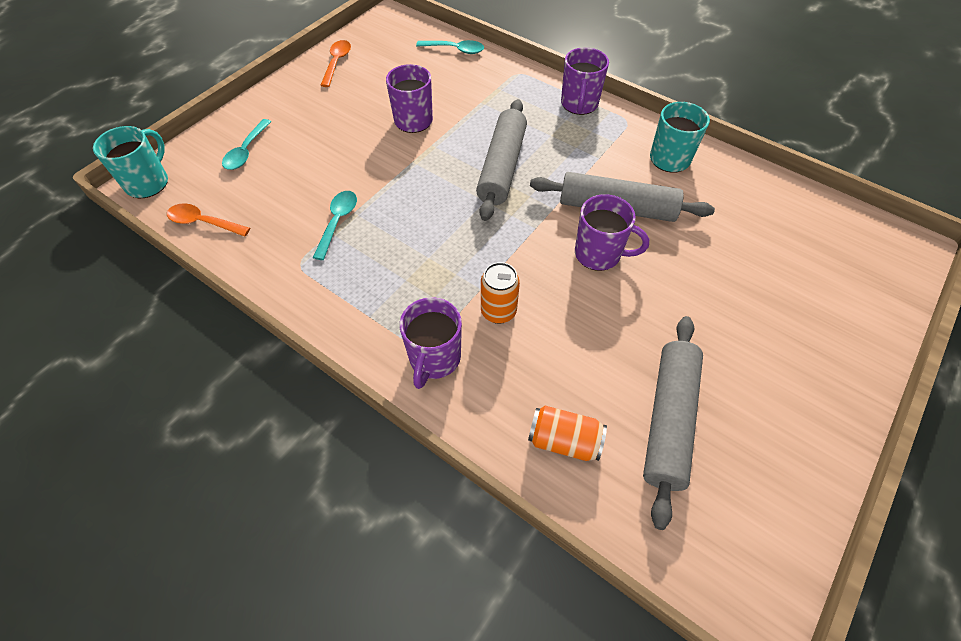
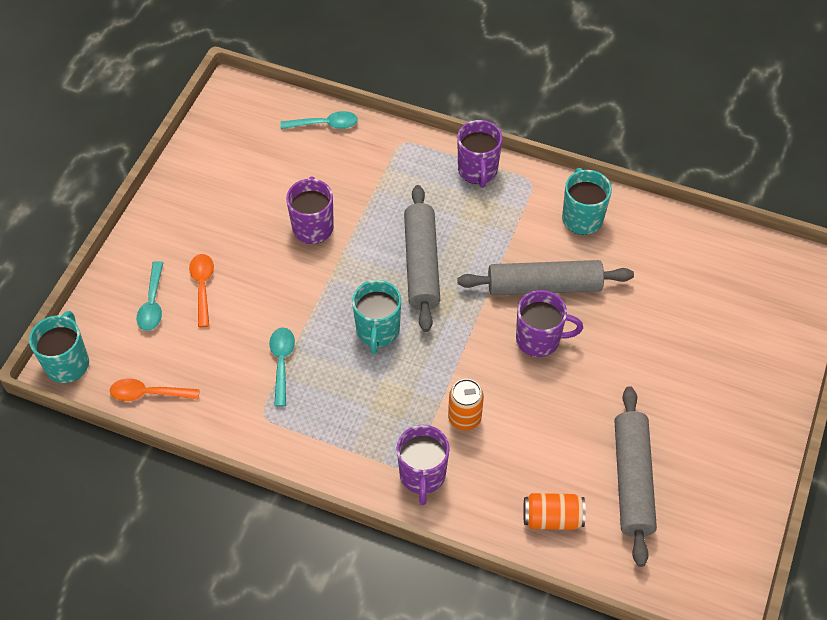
camera: 15 degrees left, 0 degrees up
(337, 62) = (200, 169): orange spoon -> orange spoon (202, 286)
(439, 214) = (377, 331): none -> turquoise mug

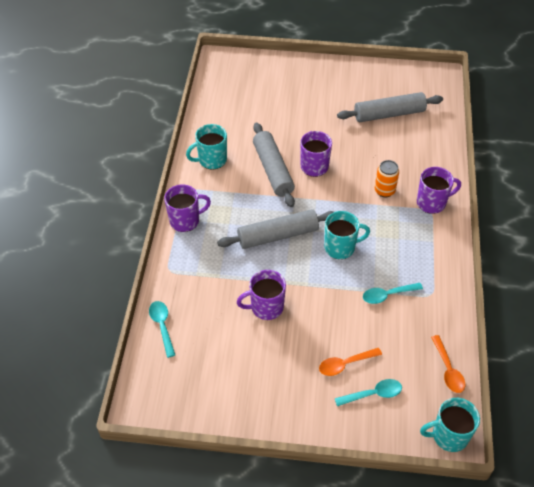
camera: 105 degrees left, 5 degrees down
(552, 518) = (428, 142): orange can -> none

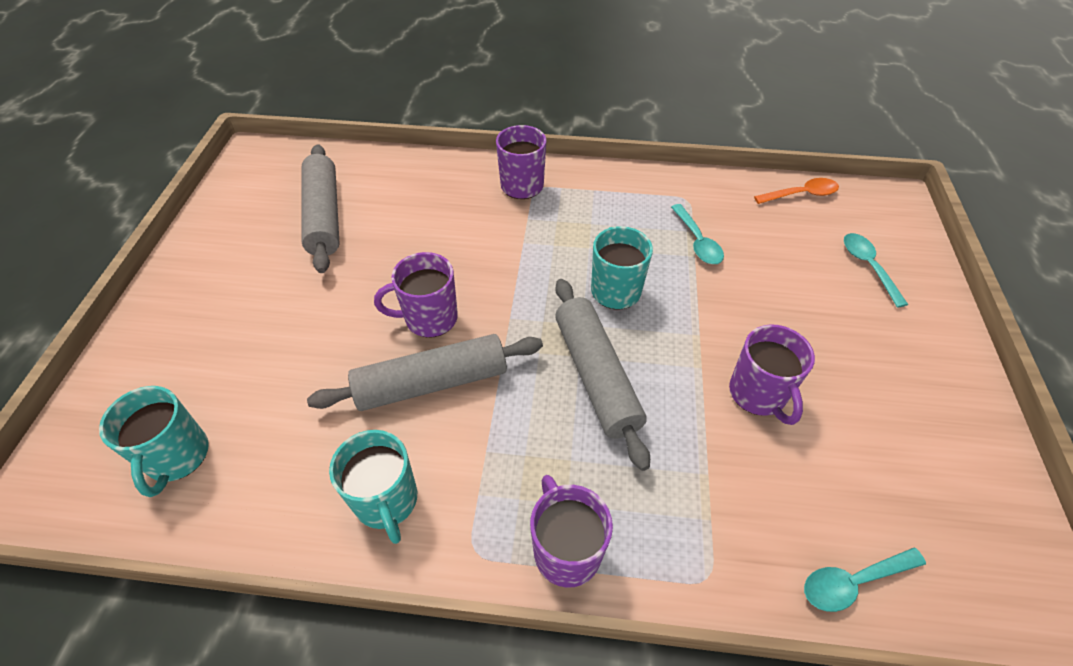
camera: 90 degrees left, 0 degrees up
(345, 364) = (832, 294): orange spoon -> none
(384, 191) = (495, 232): orange can -> none
(449, 435) = (895, 202): turquoise mug -> turquoise mug (177, 457)

